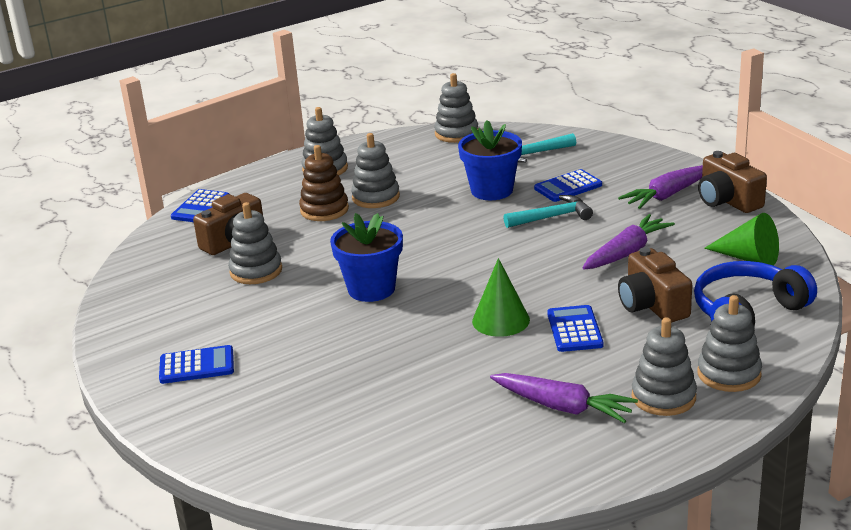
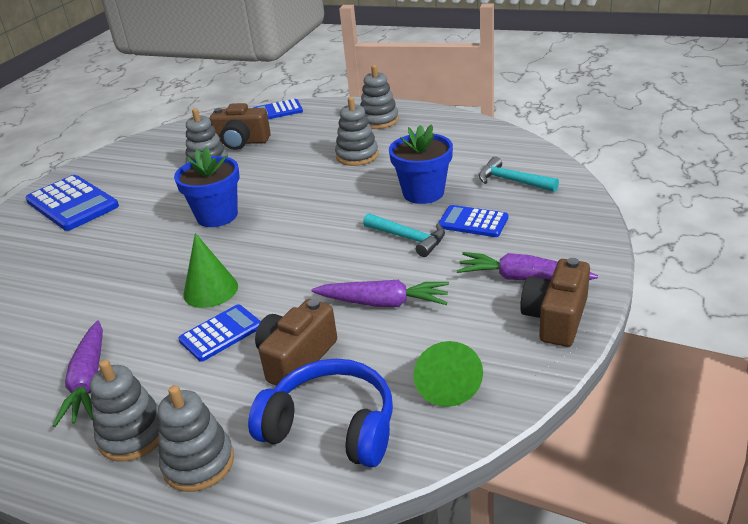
camera: 55 degrees right, 5 degrees up
(197, 366) = (72, 204): blue calculator -> blue calculator, size x1.67
(324, 210) = (317, 148): brown stacking toy -> none
(456, 133) = (502, 137): grey stacking toy -> none

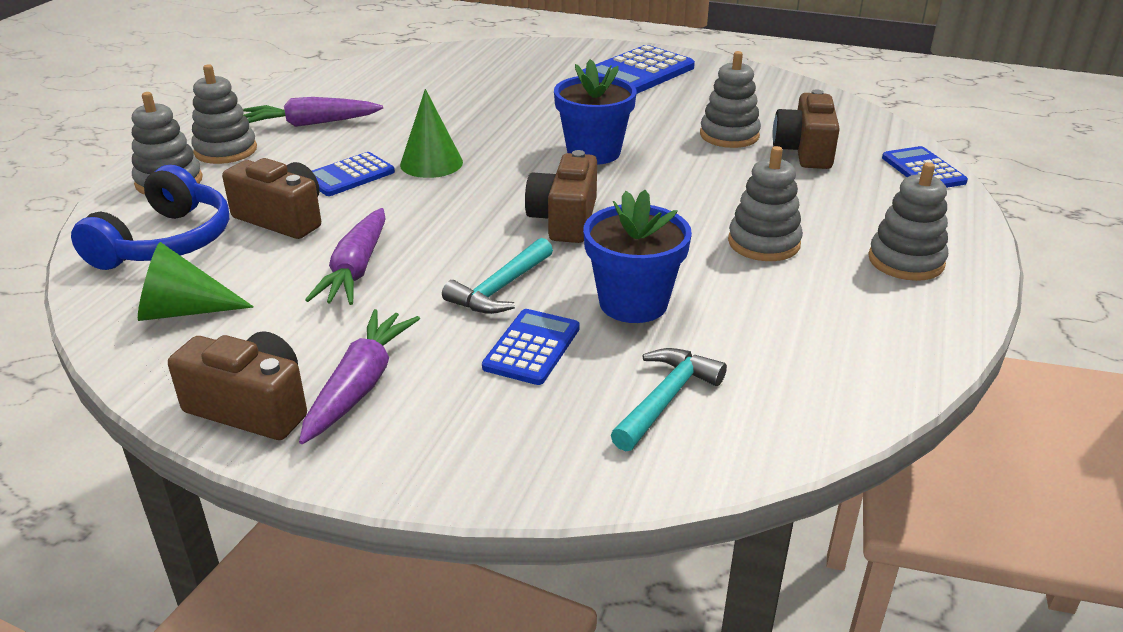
camera: 85 degrees right, 0 degrees up
(221, 333) = (349, 175): blue calculator -> blue calculator turned 90 degrees clockwise
(319, 221) = (564, 219): none -> brown camera

